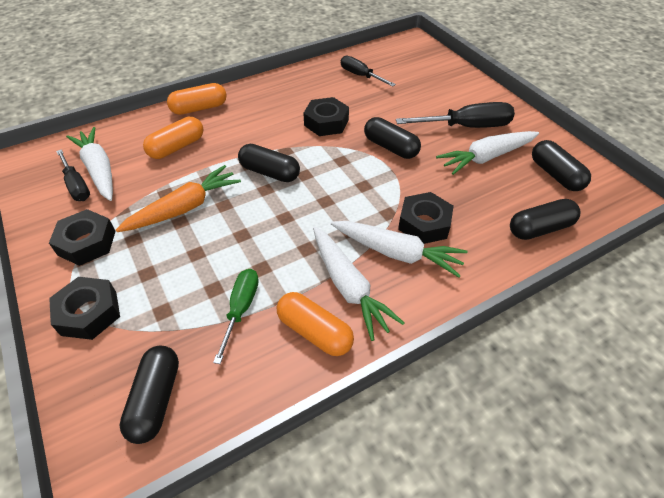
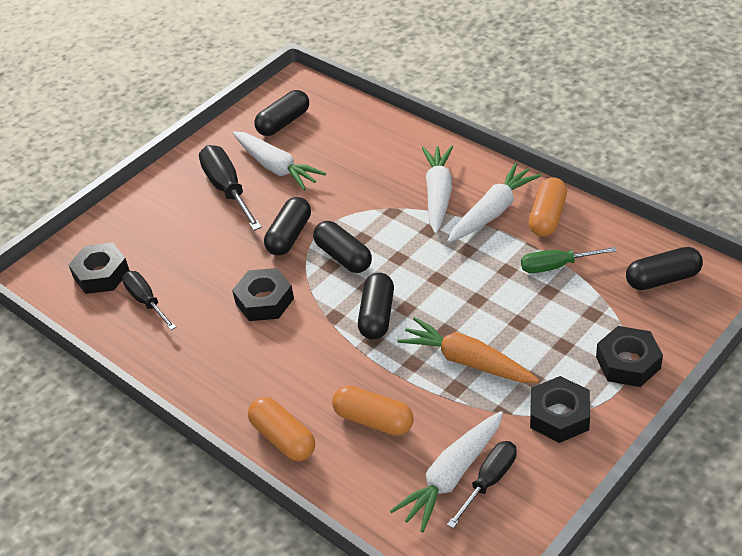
camera: 105 degrees left, 5 degrees down
(361, 76) = (146, 301): black screwdriver -> black screwdriver turned 120 degrees clockwise
(424, 224) = (393, 187): black nut -> black nut (101, 274)
(540, 228) = (362, 123): black capsule -> black capsule (343, 256)

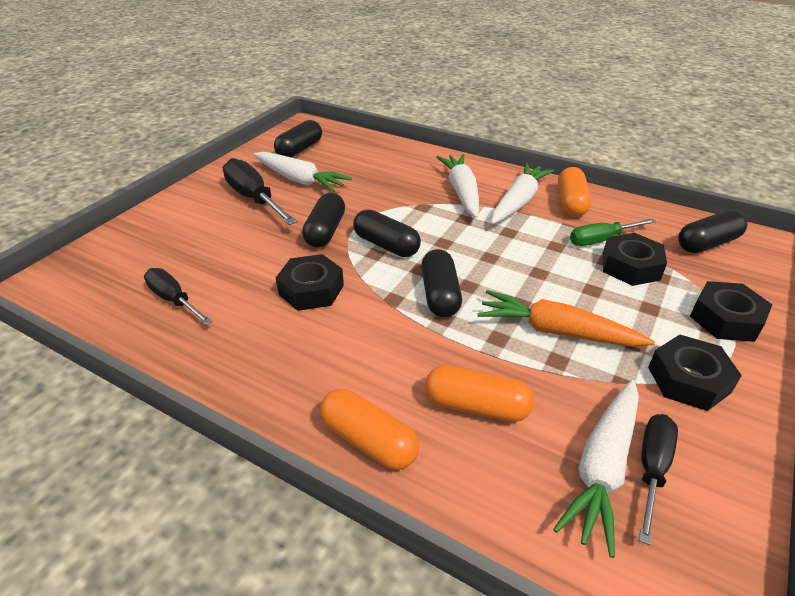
camera: 15 degrees left, 5 degrees down
(101, 274) = (120, 277): black nut -> black nut (630, 266)

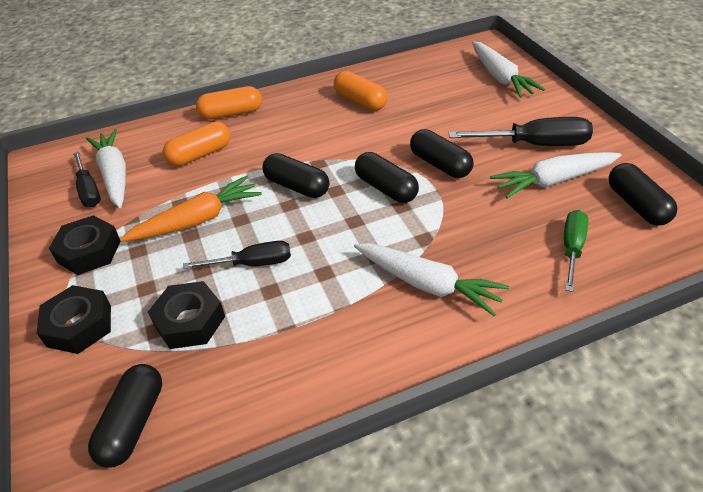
camera: 130 degrees right, 5 degrees up
(174, 300) = (418, 83): black screwdriver -> black screwdriver (252, 264)
(311, 289) = (370, 134): black nut -> none
(386, 245) = (386, 188): black capsule -> black capsule turned 60 degrees clockwise
(518, 202) = (365, 318): white carrot -> white carrot (500, 77)
(571, 203) = (318, 365): orange capsule -> orange capsule (360, 101)
(601, 240) = (240, 334): green screwdriver -> green screwdriver (572, 249)

